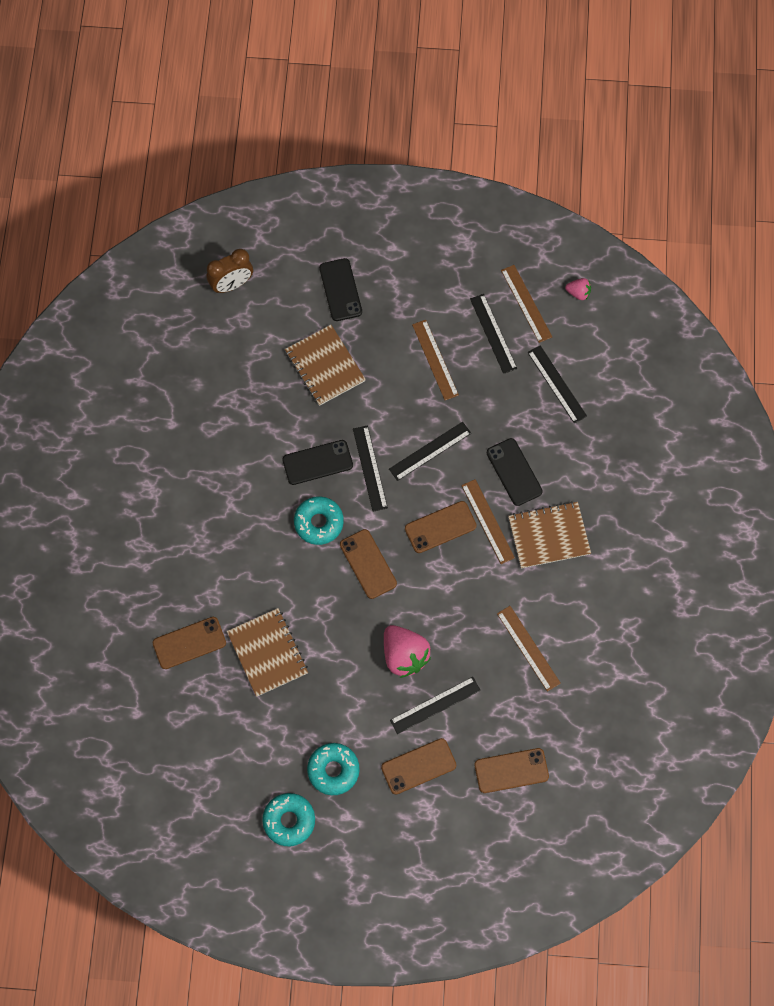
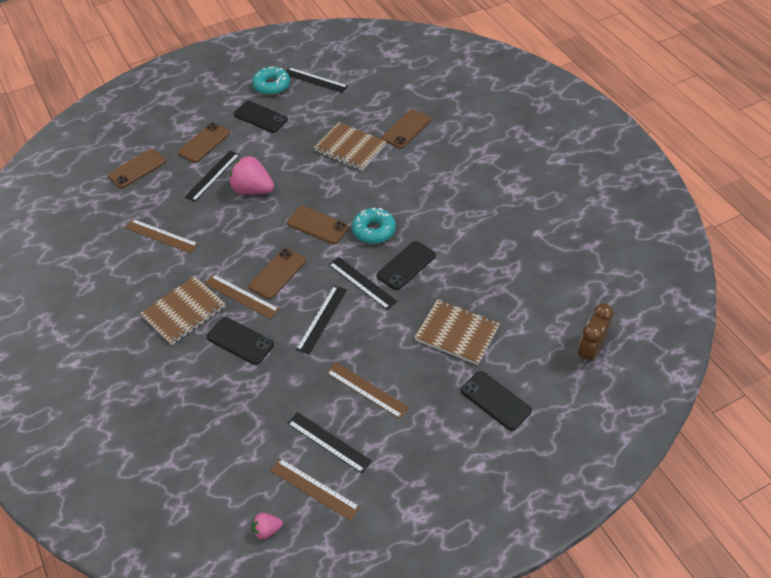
camera: 150 degrees right, 20 degrees down
(333, 770) = (260, 117): turquoise donut -> black phone
(557, 384) = (241, 431): black ruler -> black ruler (315, 80)

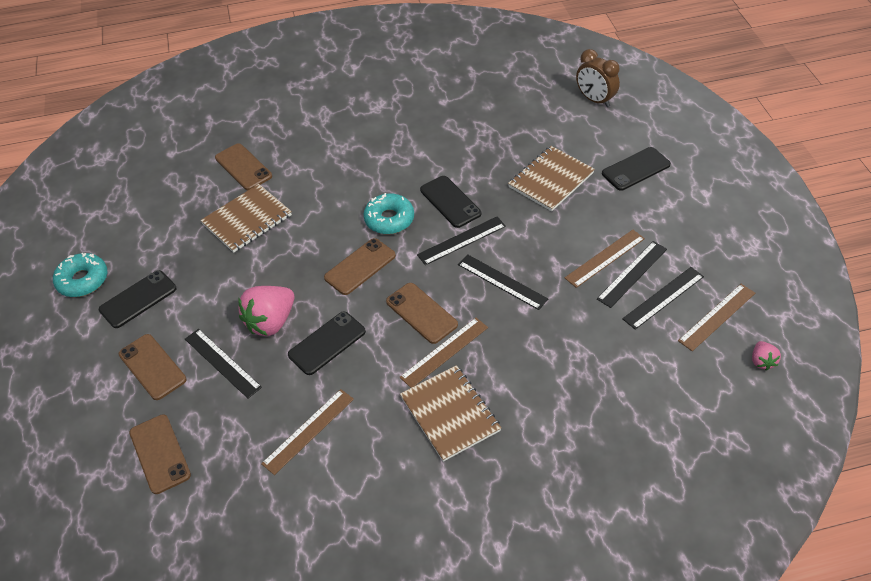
camera: 75 degrees left, 0 degrees up
(240, 341) = (512, 360): black phone -> black phone (327, 343)
(315, 80) = (102, 235): black ruler -> black ruler (632, 274)

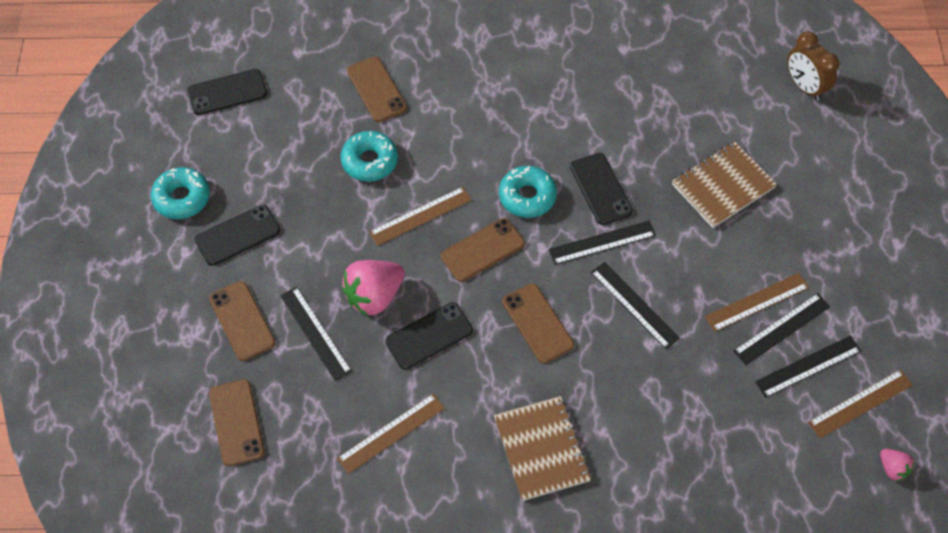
camera: 10 degrees right, 10 degrees up
(247, 220) = (369, 161): brown notebook -> turquoise donut
(444, 352) = (552, 376): brown ruler -> brown ruler (420, 216)
(636, 169) = (825, 193): black phone -> black phone (227, 92)
(762, 361) = (892, 468): pink strawberry -> pink strawberry turned 45 degrees counterclockwise

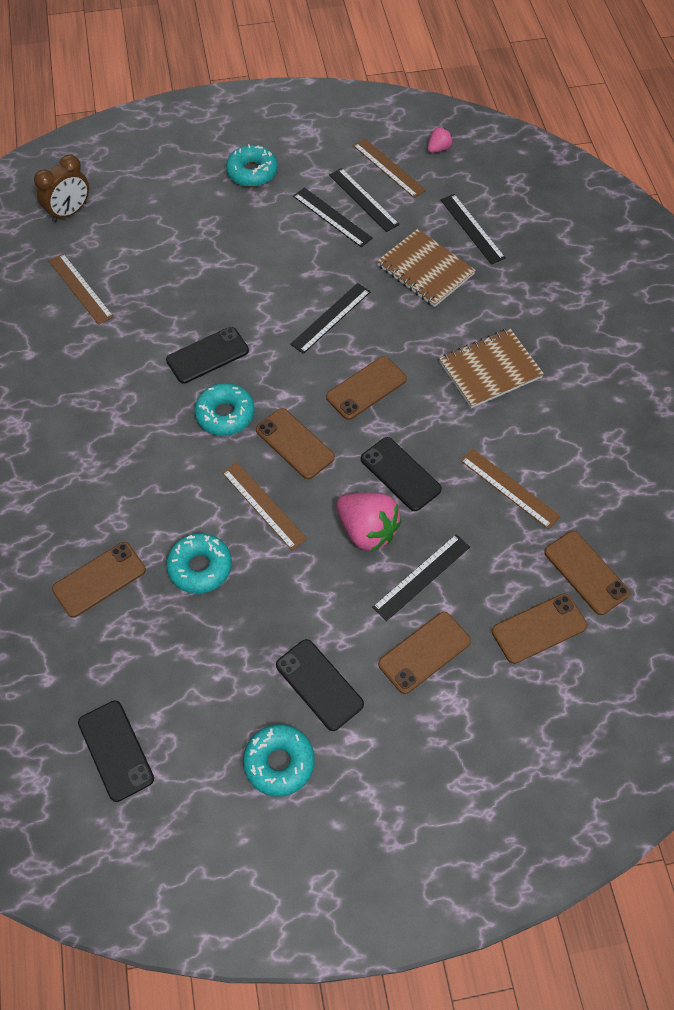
camera: 100 degrees left, 0 degrees up
(281, 481) = (586, 572): none -> brown phone
(602, 242) = (268, 348): black ruler -> black ruler (472, 228)
(722, 186) = (191, 264): brown notebook -> brown notebook (425, 270)
(756, 302) = (309, 234): brown ruler -> brown ruler (80, 288)
(857, 257) = (252, 172): none -> turquoise donut

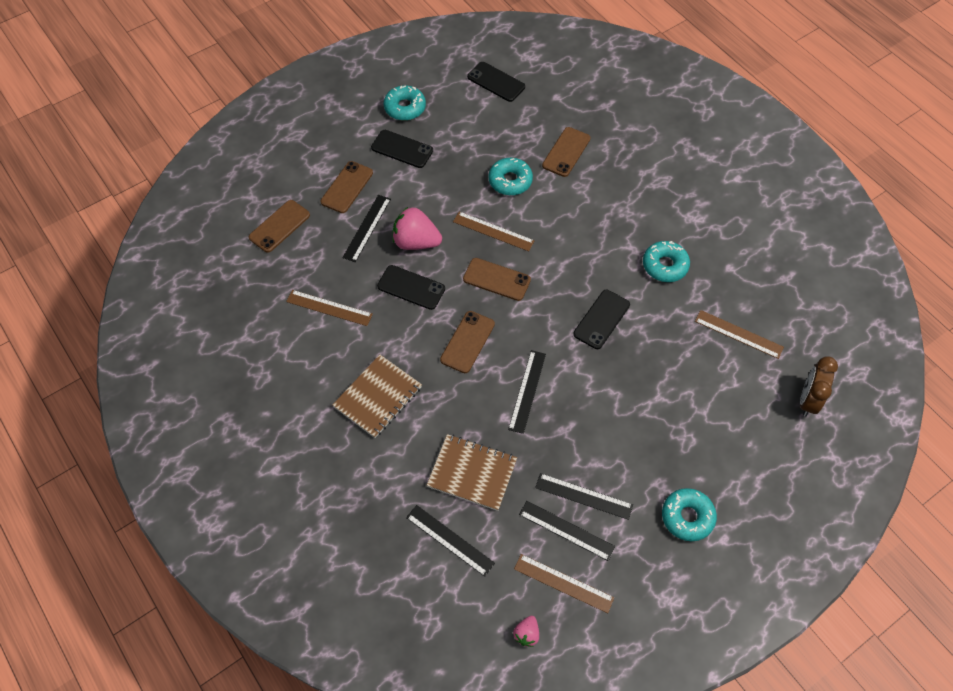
camera: 155 degrees right, 0 degrees up
(225, 414) = (558, 280): turquoise donut -> turquoise donut (665, 265)
(586, 572) = (258, 271): brown phone -> none

